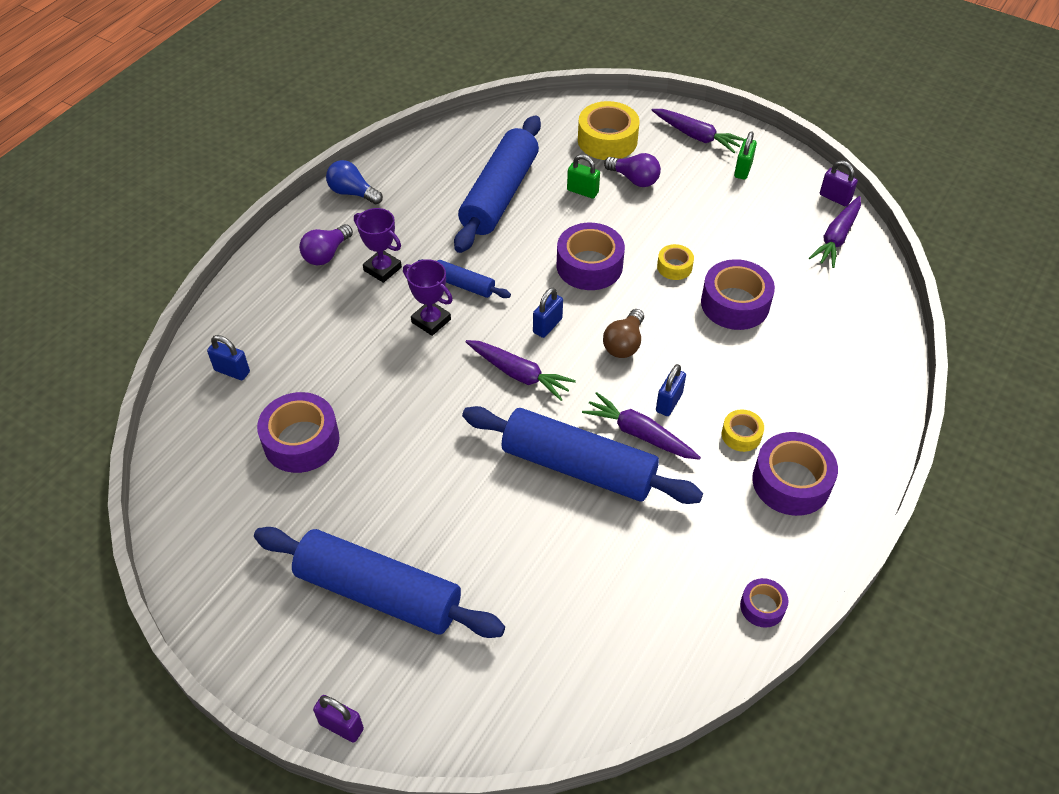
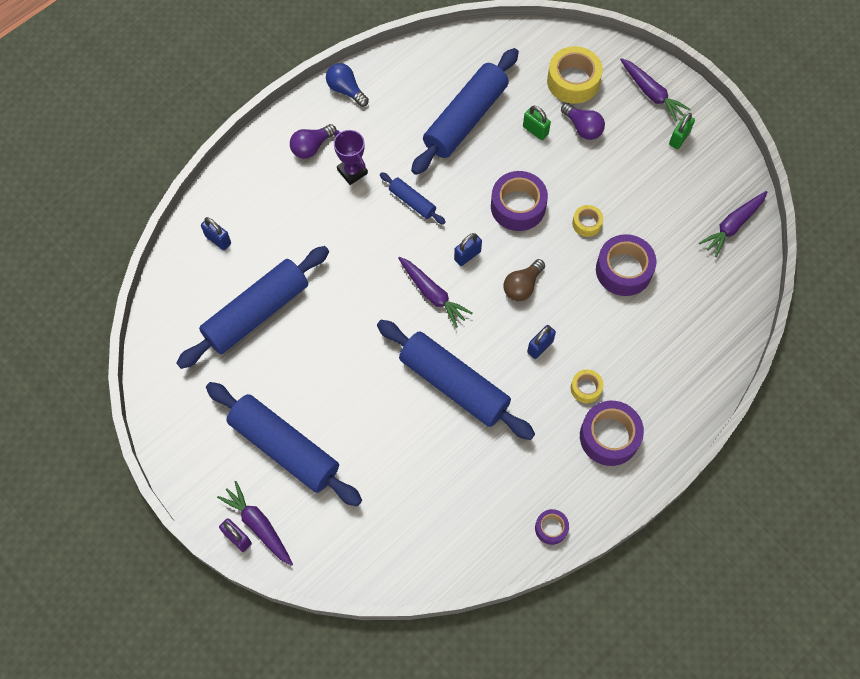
camera: 15 degrees right, 15 degrees up
(301, 441) = (256, 313): purple tape -> blue rolling pin
(431, 321) = (378, 230): purple trophy -> none
(639, 434) = (508, 368): purple carrot -> purple carrot (258, 526)
(835, 198) = (747, 185): purple padlock -> none

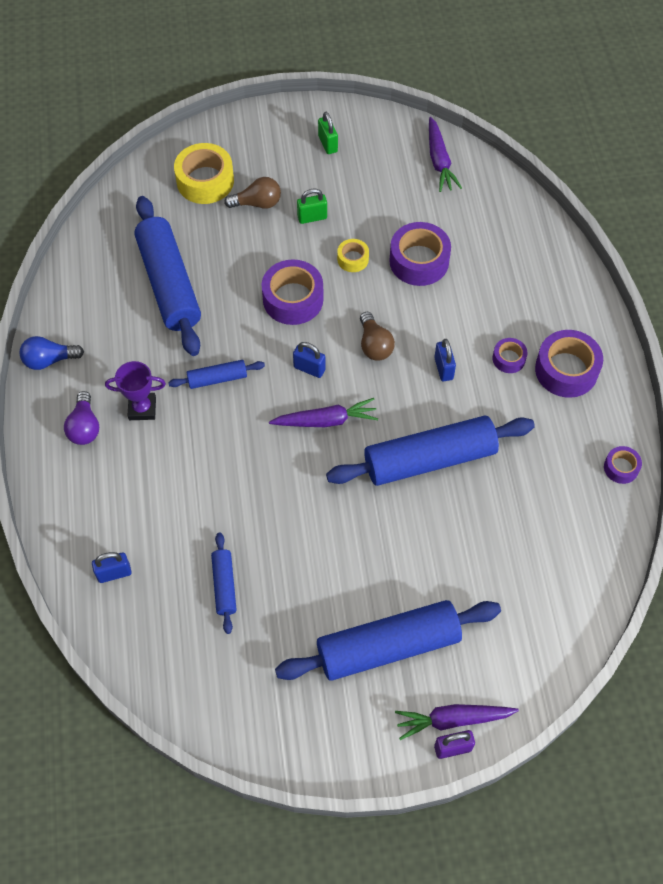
camera: 55 degrees left, 5 degrees down
(256, 313) = (224, 585): blue rolling pin -> blue rolling pin, size x0.47
(467, 255) = (309, 368): blue padlock -> blue padlock turned 60 degrees counterclockwise
(535, 130) = (229, 239): green padlock -> green padlock (312, 217)
(582, 128) = (257, 203): purple light bulb -> brown light bulb
(586, 388) = (508, 359): yellow tape -> purple tape
(651, 93) = (268, 135): purple carrot -> none

